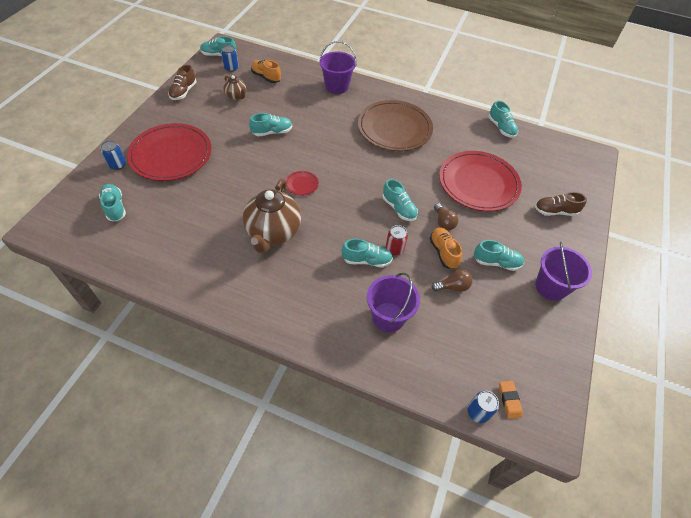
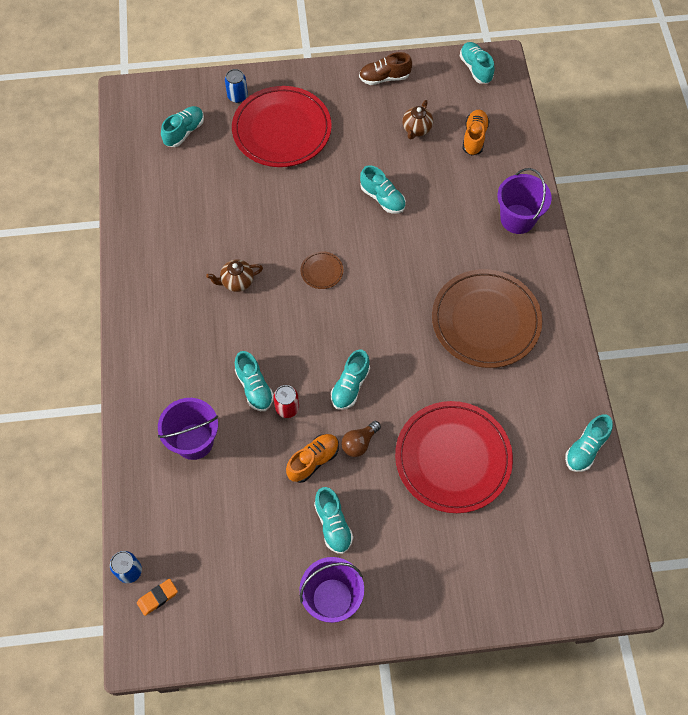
camera: 65 degrees right, 10 degrees up
(231, 68) = (462, 94): blue can -> none
(273, 233) = (237, 282): brown teapot -> brown teapot, size x0.50
(302, 184) = (322, 271): red plate -> brown plate
(453, 286) = (270, 489): brown light bulb -> none
(555, 211) = (464, 569): brown shoe -> none

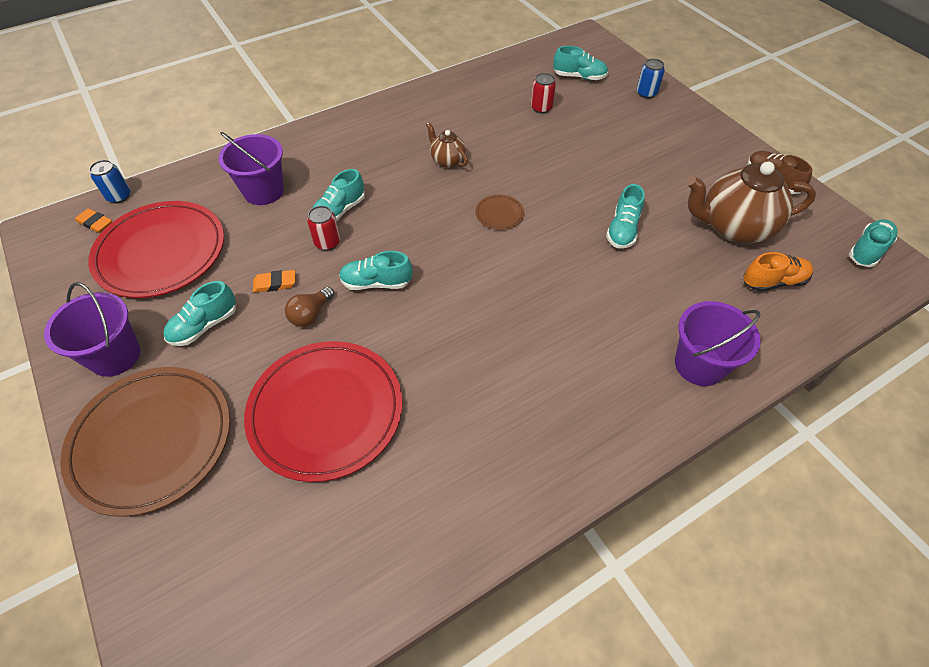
camera: 65 degrees right, 10 degrees down
(209, 181) = (541, 108): none -> red can
(282, 130) = (637, 132): red plate -> red plate (161, 252)
(313, 460) = (275, 283): orange shoe -> orange eraser
(359, 443) = (310, 314): brown light bulb -> brown light bulb turned 75 degrees counterclockwise
(416, 129) = (733, 227): brown teapot -> brown teapot, size x2.01
(485, 321) = (532, 381): brown plate -> brown plate (152, 441)
(585, 449) = (404, 573): turquoise shoe -> none

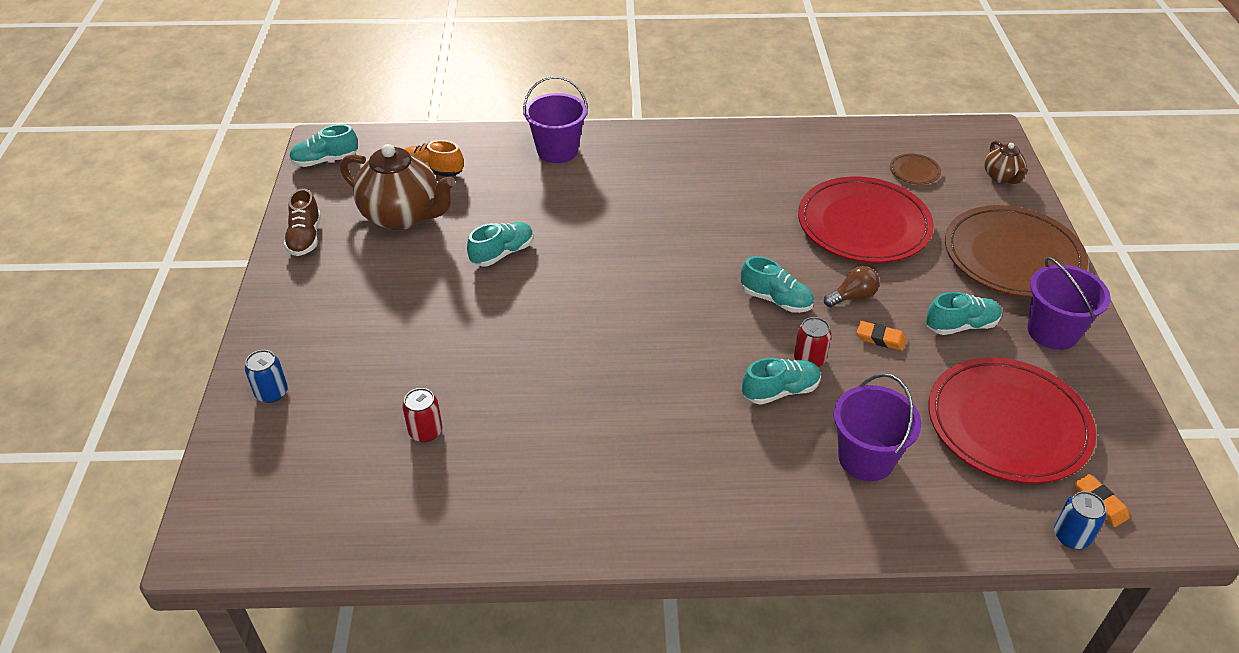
camera: 150 degrees left, 10 degrees down
(447, 160) = (612, 404): brown teapot -> brown teapot (1001, 177)
(499, 214) = (606, 316): brown plate -> brown plate (914, 171)
(579, 77) = (317, 462): turquoise shoe -> none

